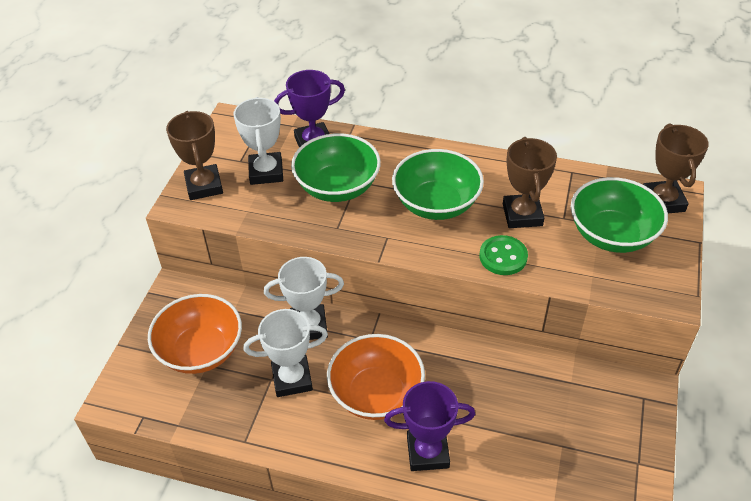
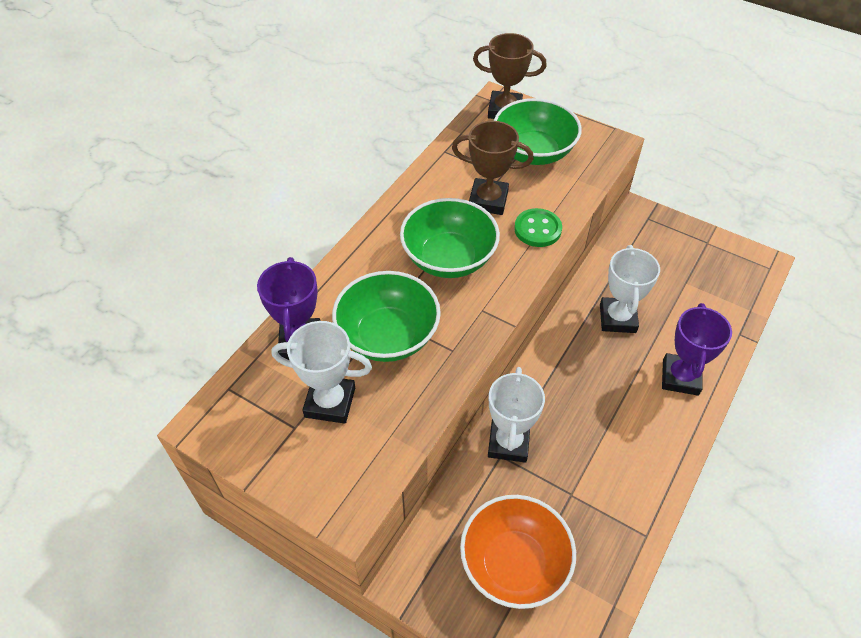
camera: 75 degrees left, 5 degrees up
(204, 186) = (324, 478): brown trophy -> none
(292, 379) = (575, 473): white trophy -> white trophy (617, 318)
(376, 394) = (609, 402): orange bowl -> none

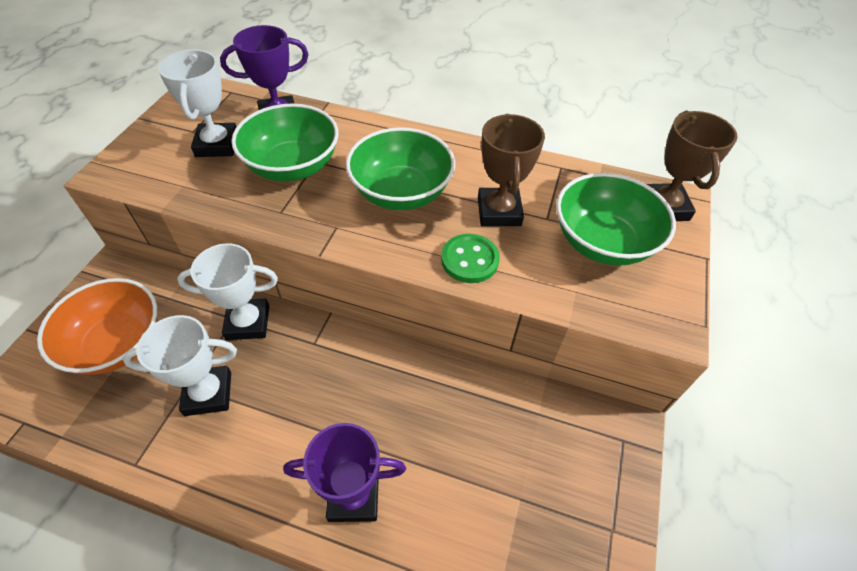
camera: 75 degrees right, 0 degrees up
(617, 318) = (432, 413): white trophy -> white trophy (208, 393)

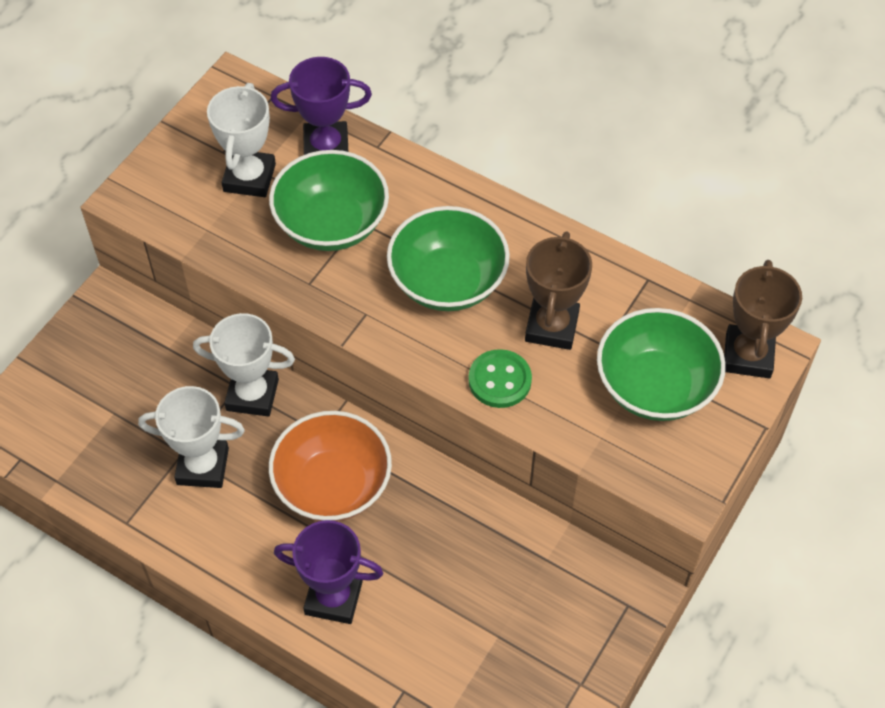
camera: 15 degrees right, 5 degrees up
(117, 344) = (112, 392): orange bowl -> orange bowl (333, 485)

